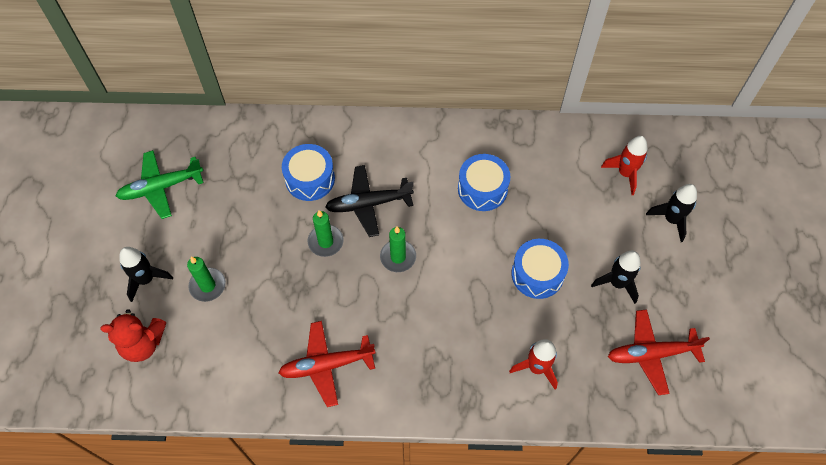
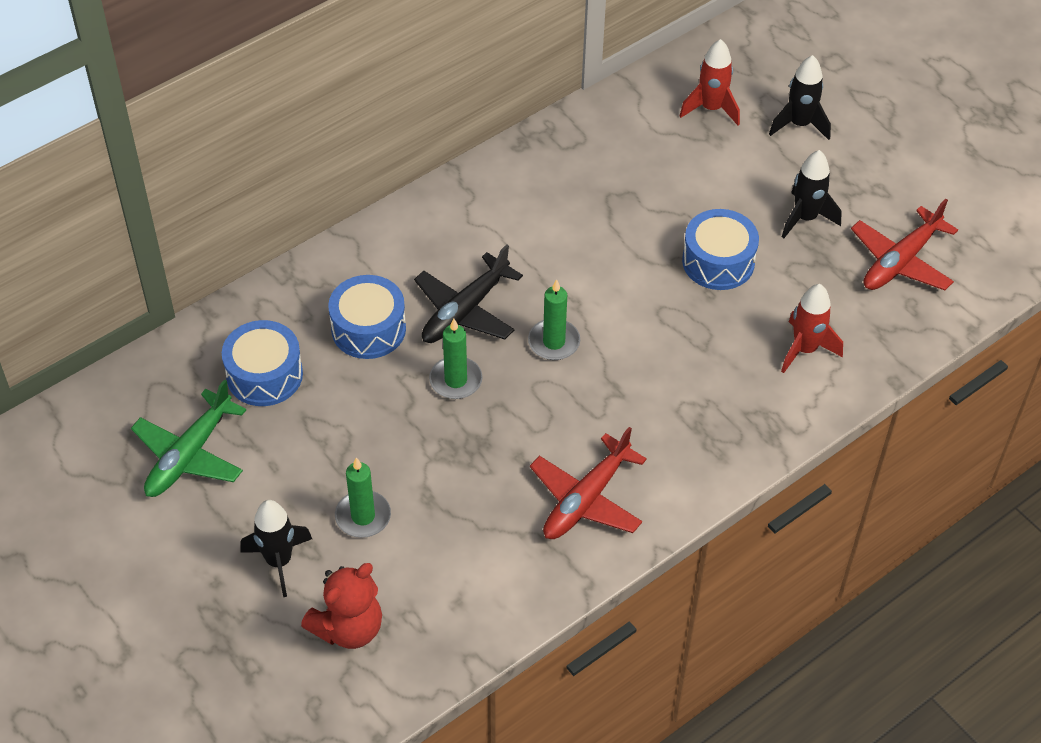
camera: 40 degrees left, 10 degrees down
(482, 189) = (577, 216): blue drum -> blue drum (264, 375)

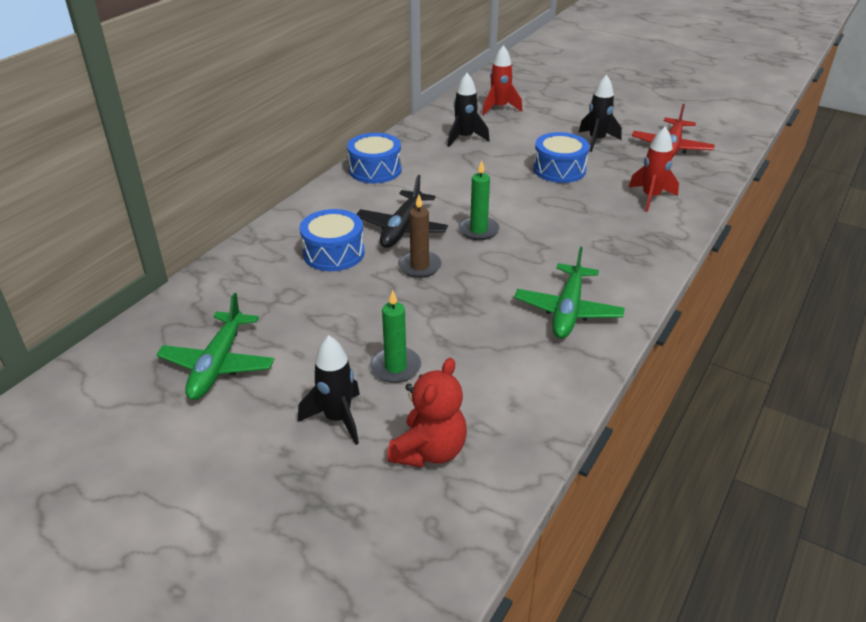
camera: 20 degrees left, 15 degrees down
(264, 375) = (262, 298): blue drum -> blue drum (375, 170)
(455, 380) = (419, 266): green candle -> brown candle
(586, 499) = (568, 310): red plane -> green plane
(799, 124) = (558, 105): black rocket -> black rocket (465, 138)

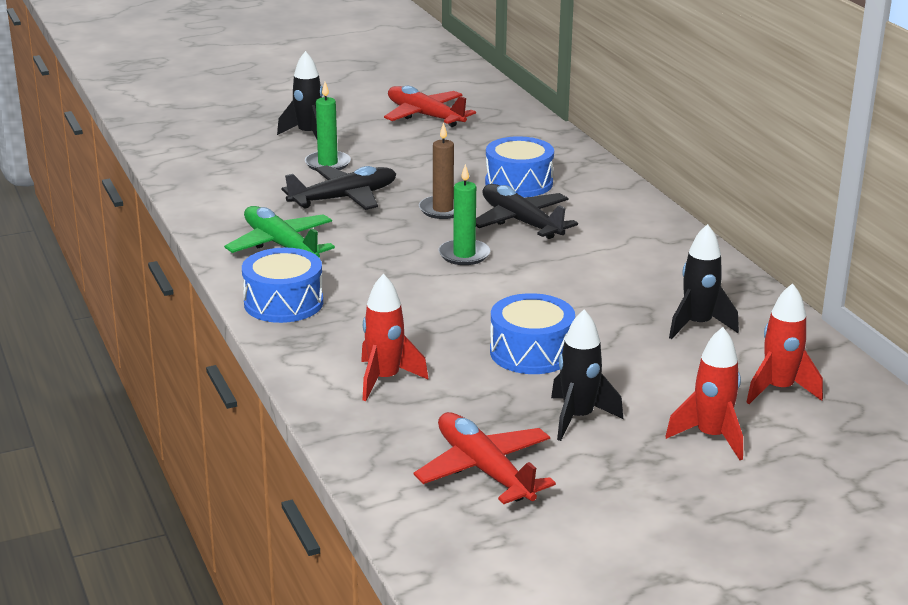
camera: 125 degrees right, 10 degrees down
(218, 364) = (425, 116): green plane -> red plane
(375, 170) = (669, 245): blue drum -> blue drum (283, 303)
(429, 451) = (233, 150): red teddy bear -> none
(454, 321) = (343, 198): none -> black plane
(562, 111) = (711, 437): none -> red rocket

